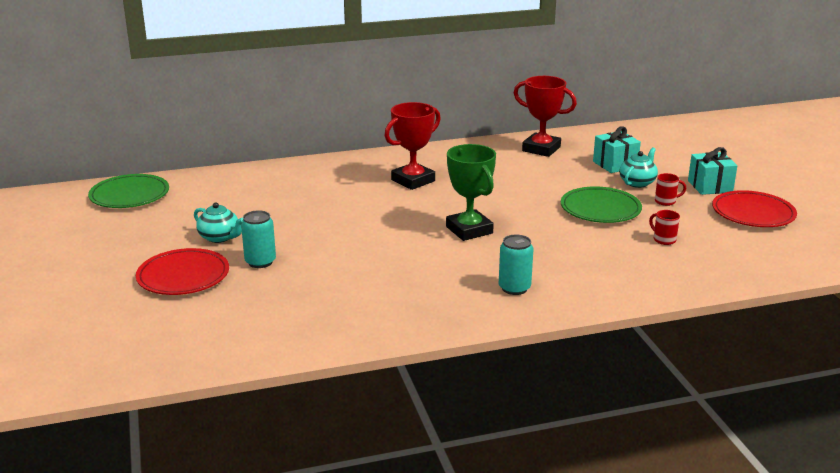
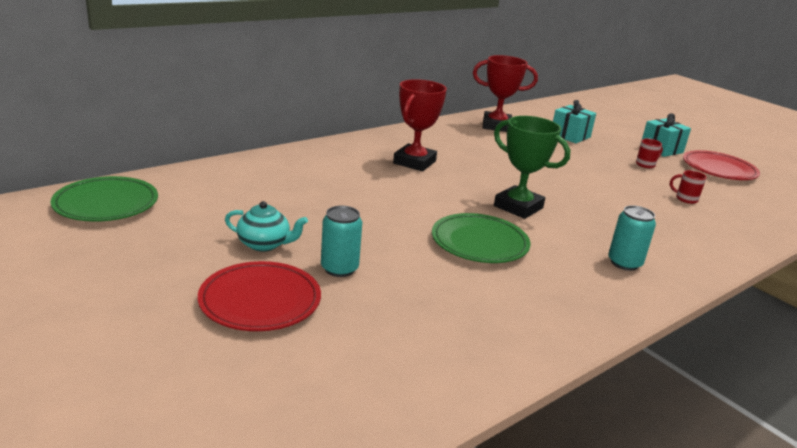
camera: 25 degrees left, 0 degrees up
(600, 209) = (605, 176): green plate -> green plate (479, 243)
(637, 182) = (605, 150): turquoise teapot -> none

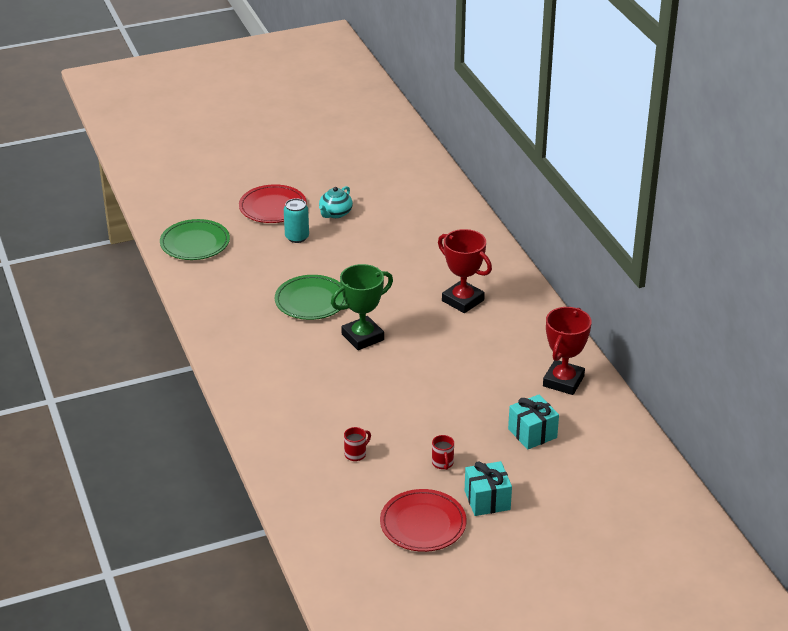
camera: 110 degrees right, 10 degrees up
(106, 204) = (405, 160): green plate -> green plate (195, 243)
(624, 263) = (261, 363): turquoise can -> none

